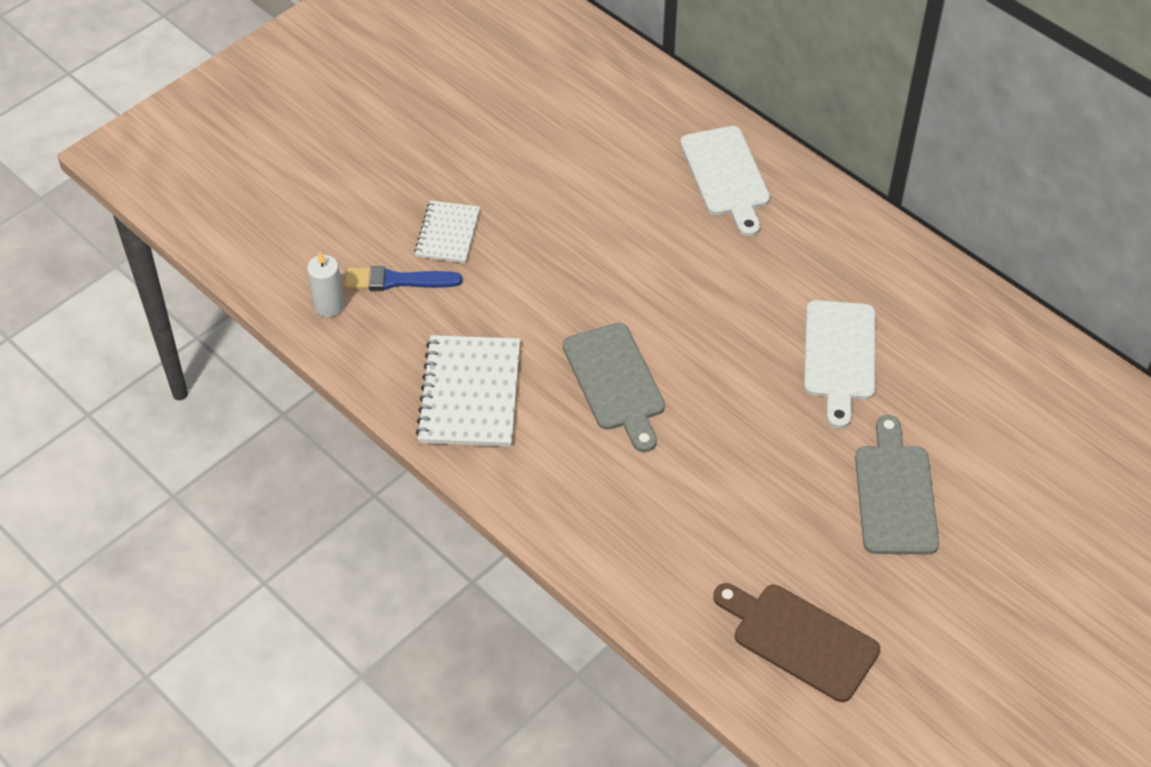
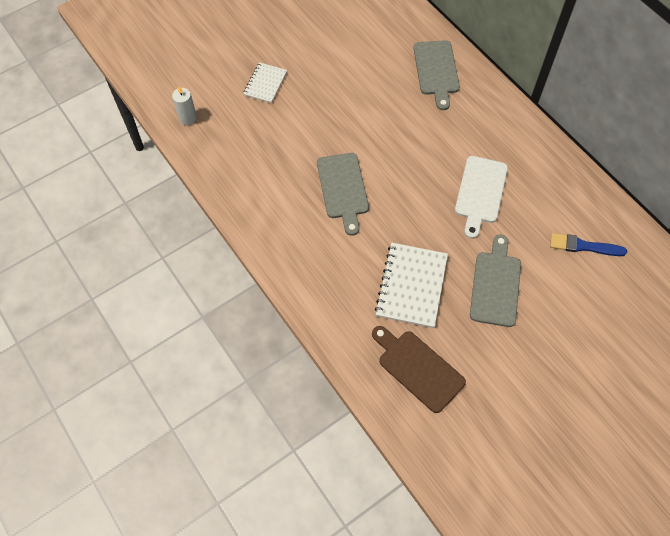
camera: 10 degrees right, 10 degrees up
(397, 280) = (230, 108): blue brush -> blue brush (583, 246)
(470, 393) = (256, 183): white notebook -> white notebook (411, 286)
(726, 176) = (436, 71): white cutting board -> grey cutting board

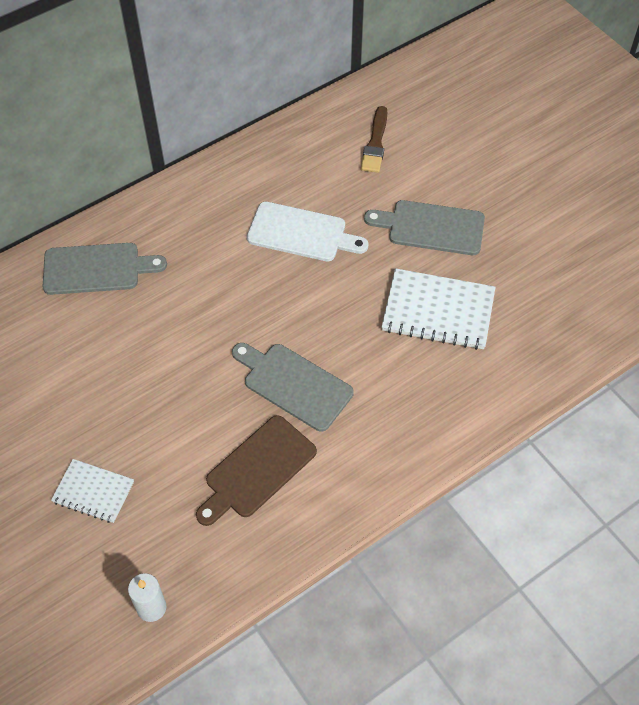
camera: 90 degrees left, 5 degrees down
(343, 189) = (293, 384): grey cutting board -> grey cutting board turned 135 degrees counterclockwise
(418, 368) = (546, 309): brown cutting board -> brown cutting board (257, 470)
(583, 246) = (375, 143): blue brush -> brown brush

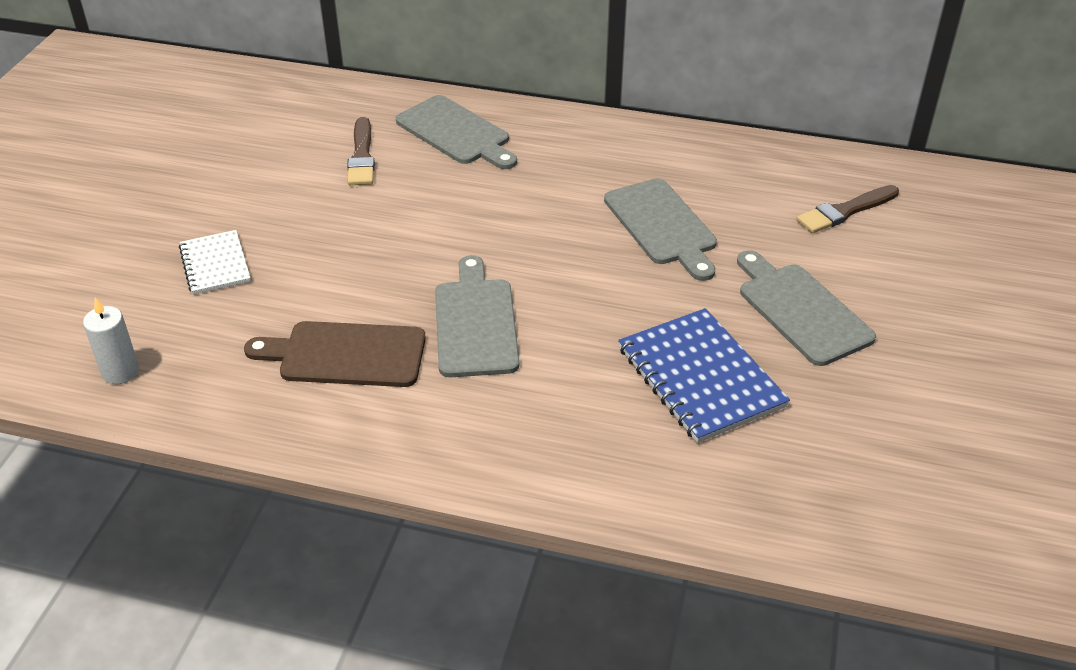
camera: 50 degrees right, 15 degrees down
(63, 337) = (362, 156): none -> brown brush
(301, 233) = (662, 225): white cutting board -> grey cutting board
(438, 311) = (700, 377): white notebook -> blue notebook

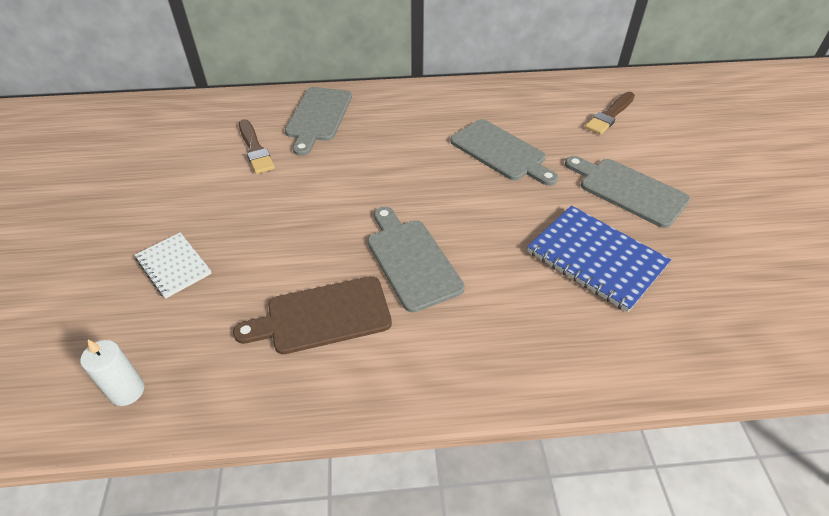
camera: 20 degrees left, 5 degrees up
(456, 133) = (318, 117): grey cutting board -> grey cutting board turned 75 degrees clockwise

